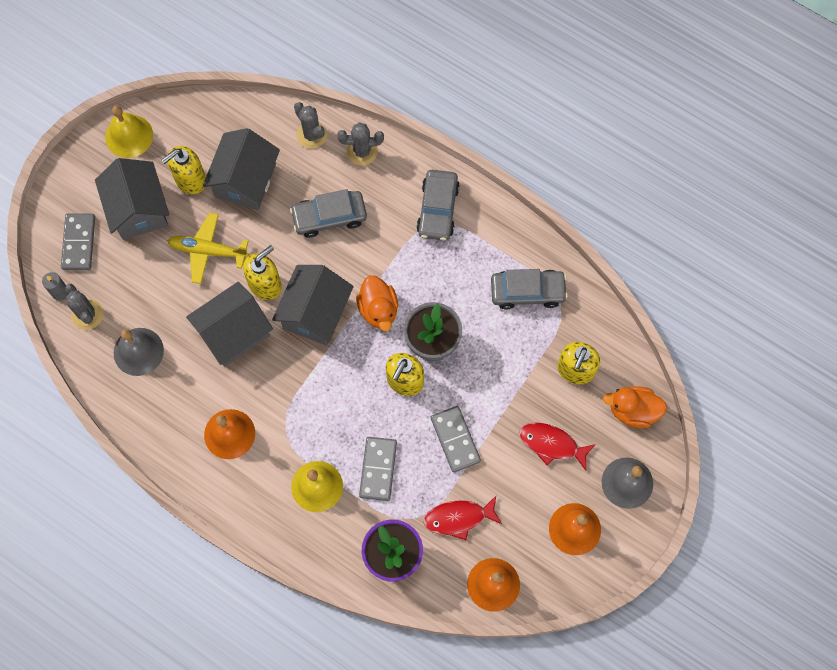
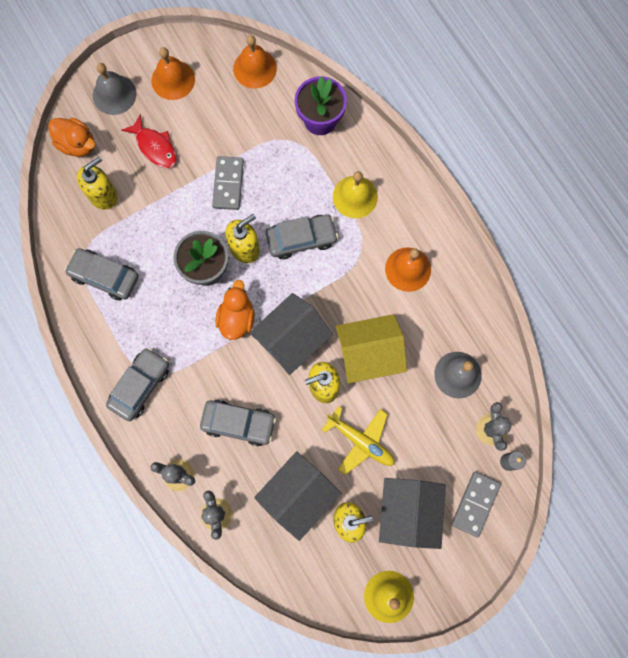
camera: 155 degrees left, 5 degrees up
(234, 332) = (369, 354): grey house -> yellow house
(352, 416) = (301, 239): none -> grey car
(378, 469) = (300, 188): grey domino -> none
(458, 518) = (256, 125): red fish -> none

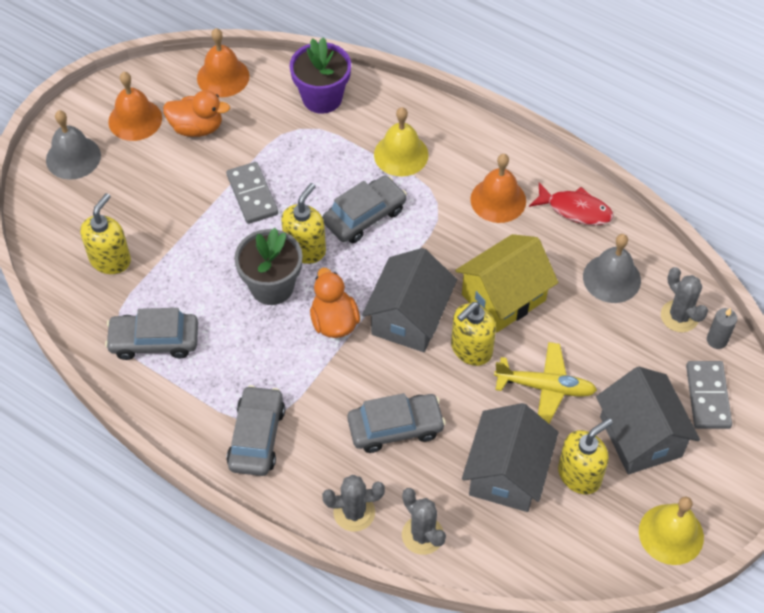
camera: 25 degrees left, 20 degrees down
(77, 144) = (53, 221): orange duck -> orange duck (197, 128)
(155, 147) = (148, 190): red fish -> red fish (575, 209)

